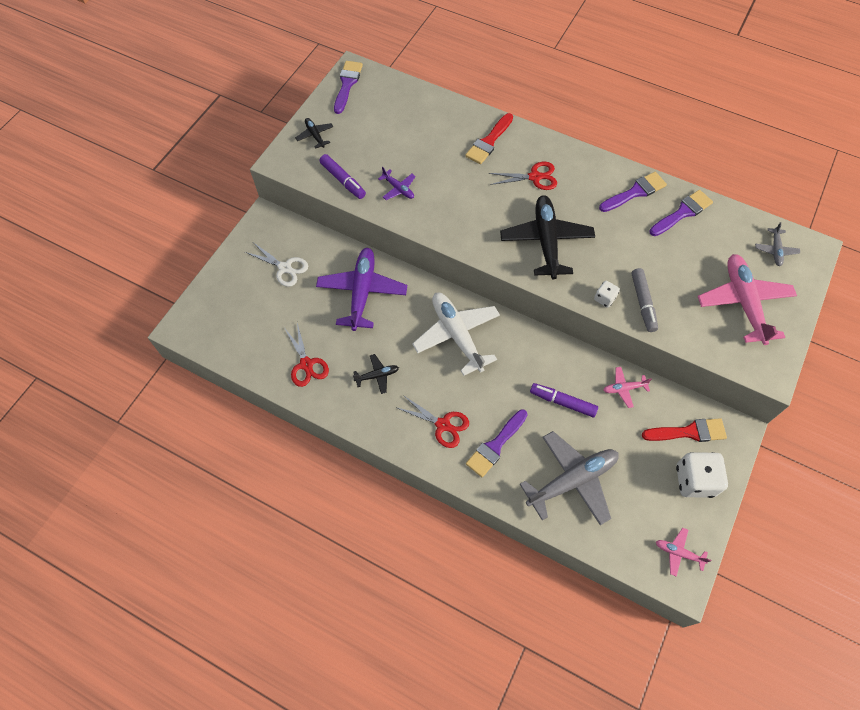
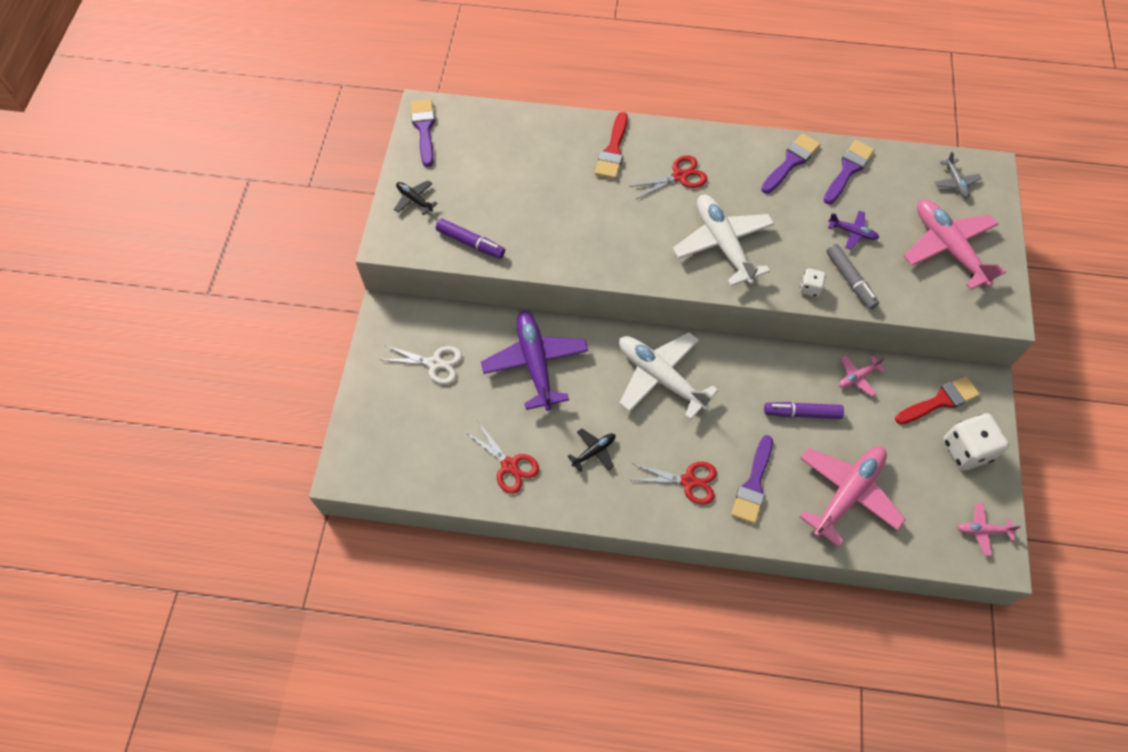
camera: 20 degrees left, 0 degrees up
(398, 189) = (538, 234): purple plane -> purple plane (852, 232)
(546, 241) = (722, 244): black plane -> white plane
(572, 480) = (847, 493): grey plane -> pink plane

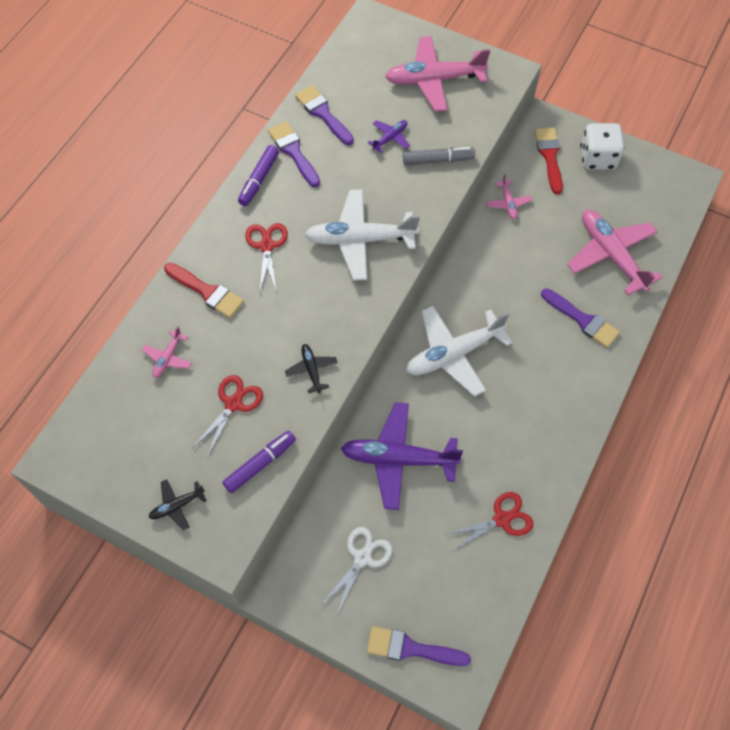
camera: 70 degrees left, 0 degrees up
(424, 129) = (82, 467): purple brush -> purple brush (411, 648)
(594, 451) = (511, 438): black plane -> black plane (311, 370)
(689, 481) = (565, 369): red scissors -> red scissors (233, 404)
(802, 413) = (528, 257): purple marker -> purple marker (259, 179)
(810, 288) = (434, 192): white dice -> none
(955, 182) = (371, 46): grey plane -> none
(982, 530) = (667, 179): pink plane -> pink plane (168, 358)

